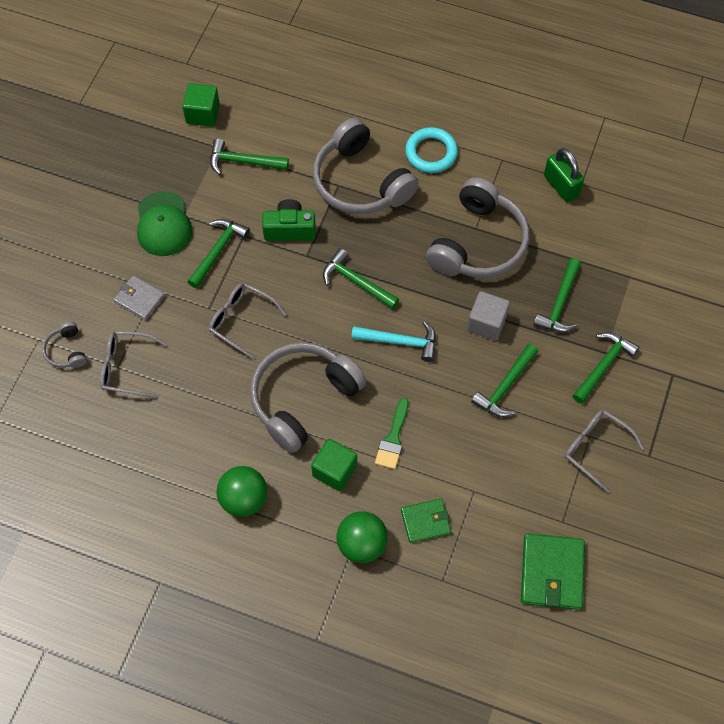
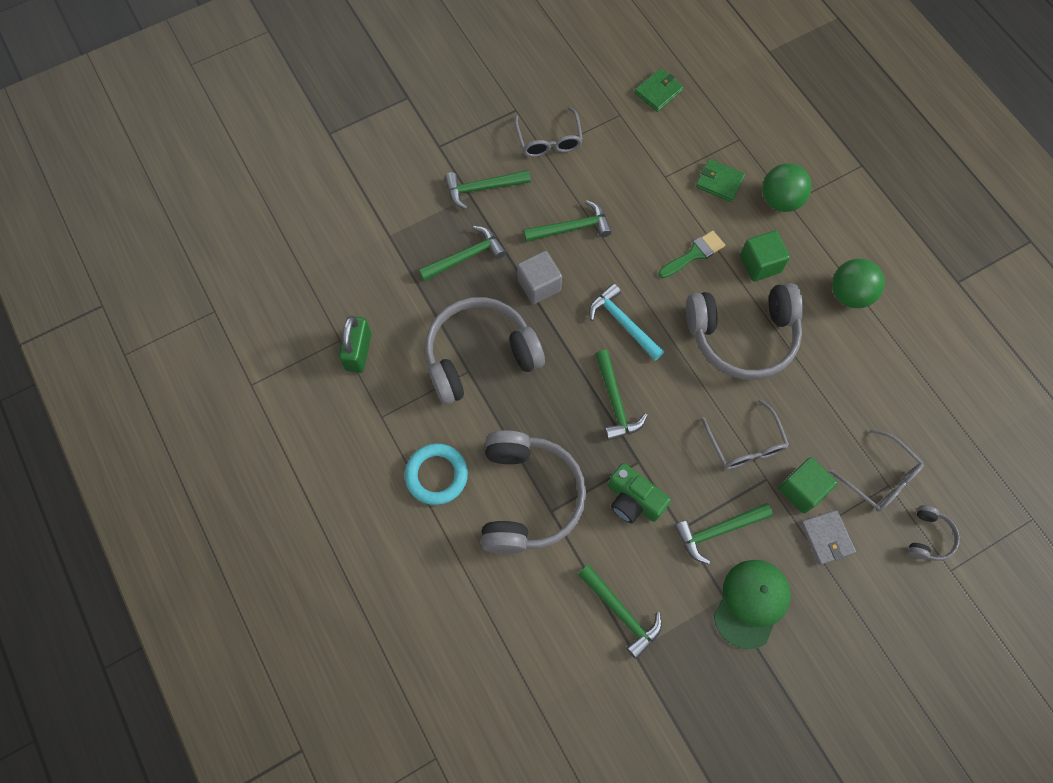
camera: 140 degrees left, 5 degrees up
(203, 114) = (619, 710): green cube -> green cube (801, 490)
(552, 573) = (658, 92): green wallet -> green wallet, size x0.62

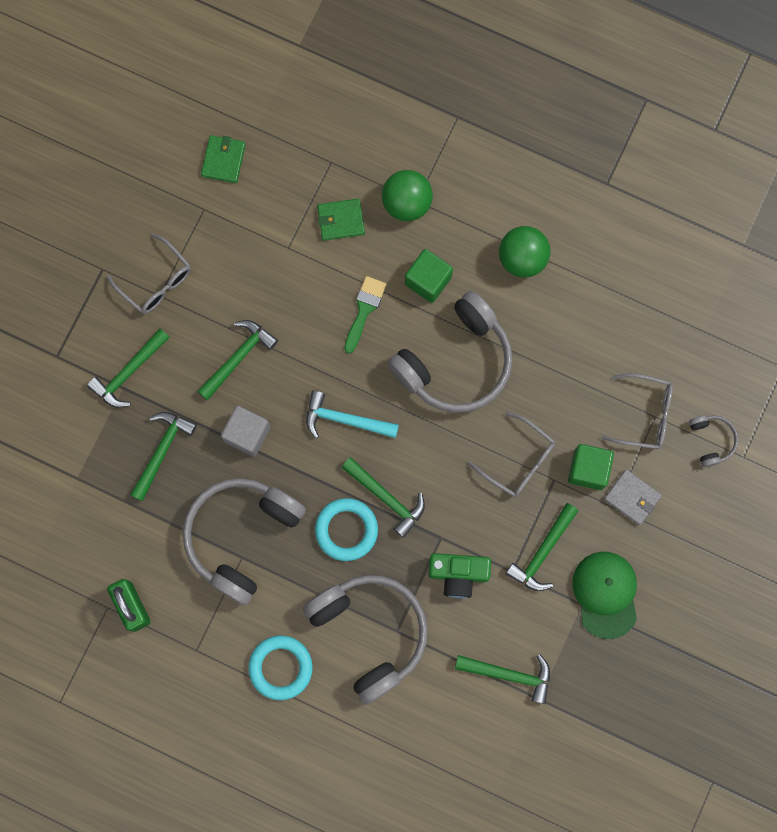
camera: 35 degrees left, 10 degrees up
(565, 405) = (346, 530): none -> turquoise ring

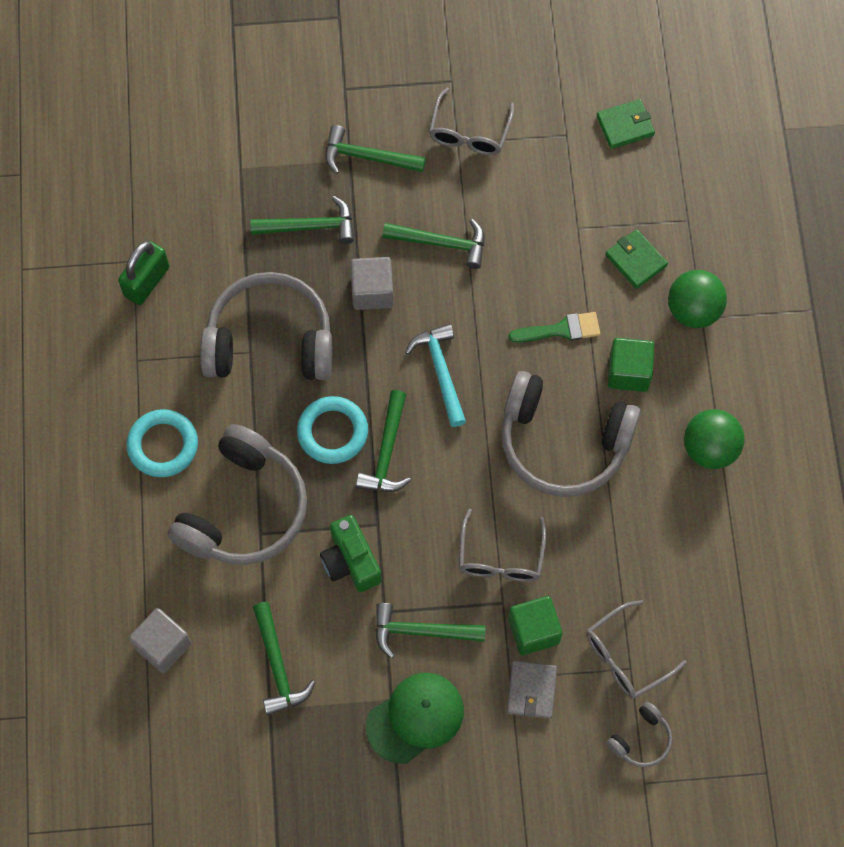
camera: 60 degrees right, 10 degrees down
(444, 754) = (163, 645): none -> grey cube
(645, 415) = (626, 657): grey glasses -> grey glasses turned 75 degrees clockwise

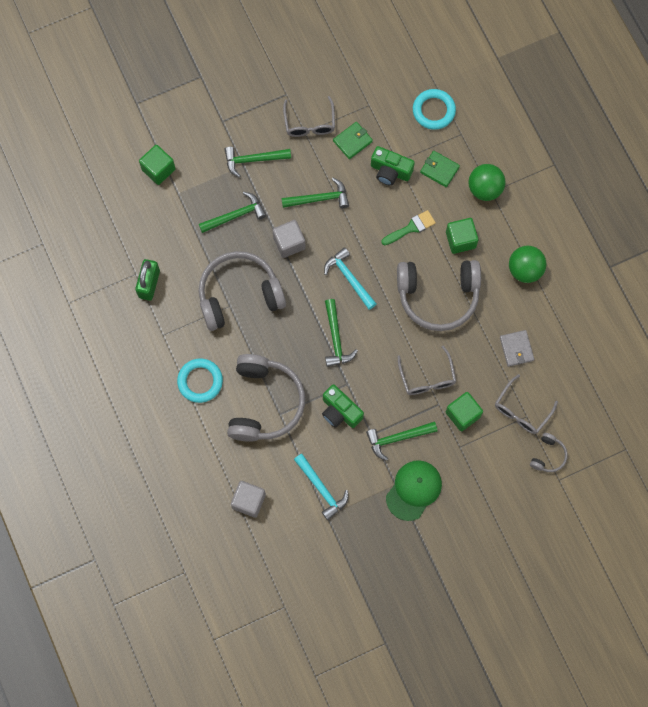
camera: 20 degrees left, 5 degrees up
(226, 126) = (158, 169): none -> green cube
(278, 666) = (321, 488): green hammer -> turquoise hammer
(332, 432) = (299, 337): turquoise ring -> turquoise ring (433, 111)
(531, 690) = (474, 450): grey wallet -> grey wallet (516, 349)
(561, 238) = (390, 171): none -> green camera
(625, 126) = (402, 87): green wallet -> green wallet (352, 141)

